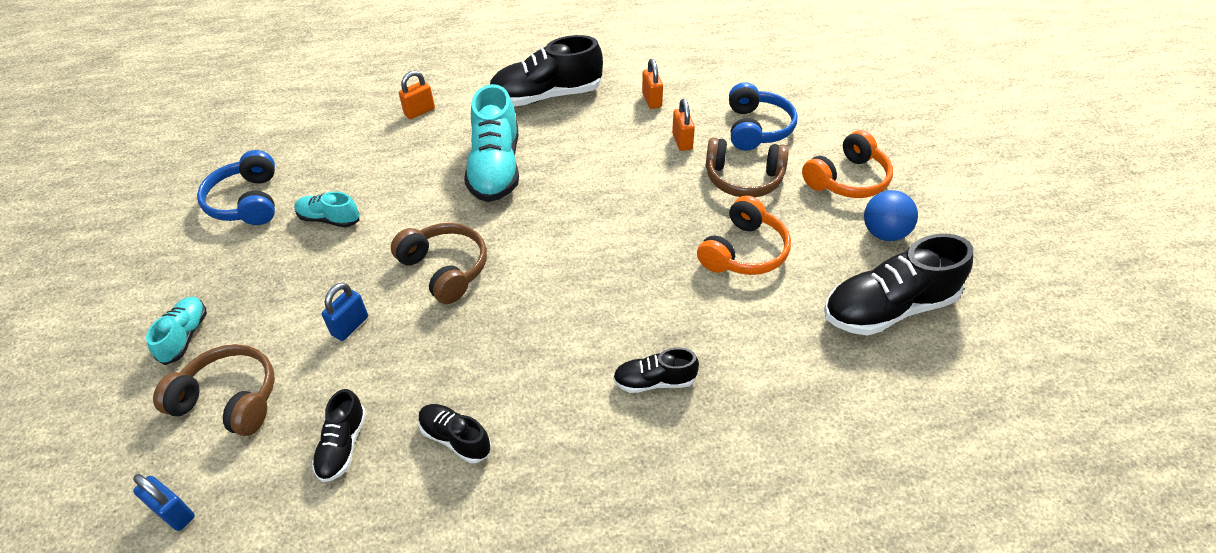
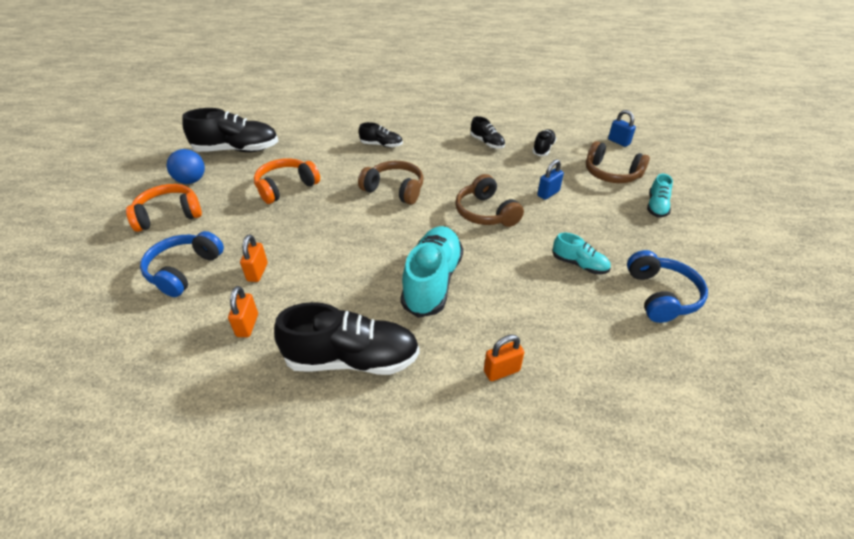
camera: 165 degrees left, 5 degrees down
(743, 179) = (240, 230): brown headphones -> brown headphones (394, 190)

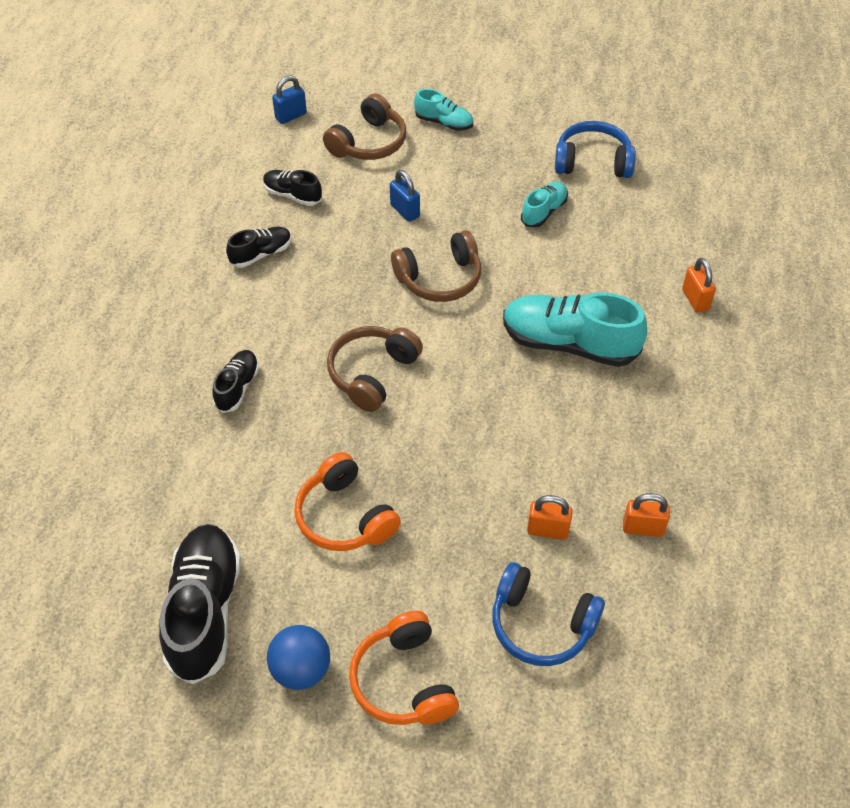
camera: 85 degrees left, 10 degrees up
(352, 359) = (688, 421): black shoe -> none

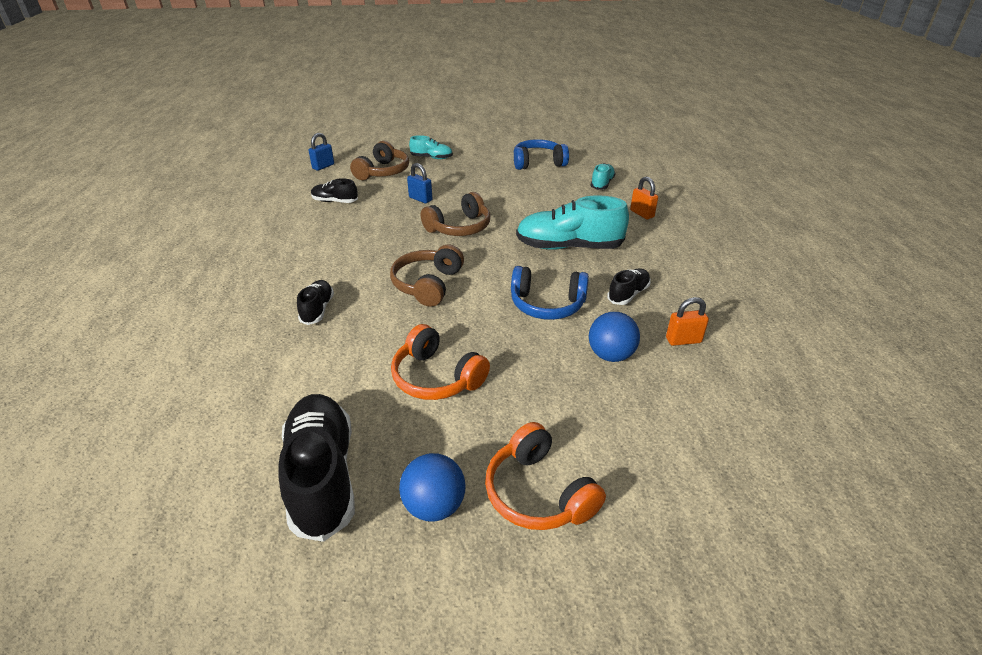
camera: 15 degrees left, 15 degrees down
(261, 254) = (318, 233): black shoe -> black shoe (628, 294)
(541, 624) = (640, 421): blue headphones -> blue headphones (547, 304)
(544, 211) = (517, 187): turquoise shoe -> turquoise shoe (602, 184)
(547, 530) = (610, 355): orange padlock -> blue ball

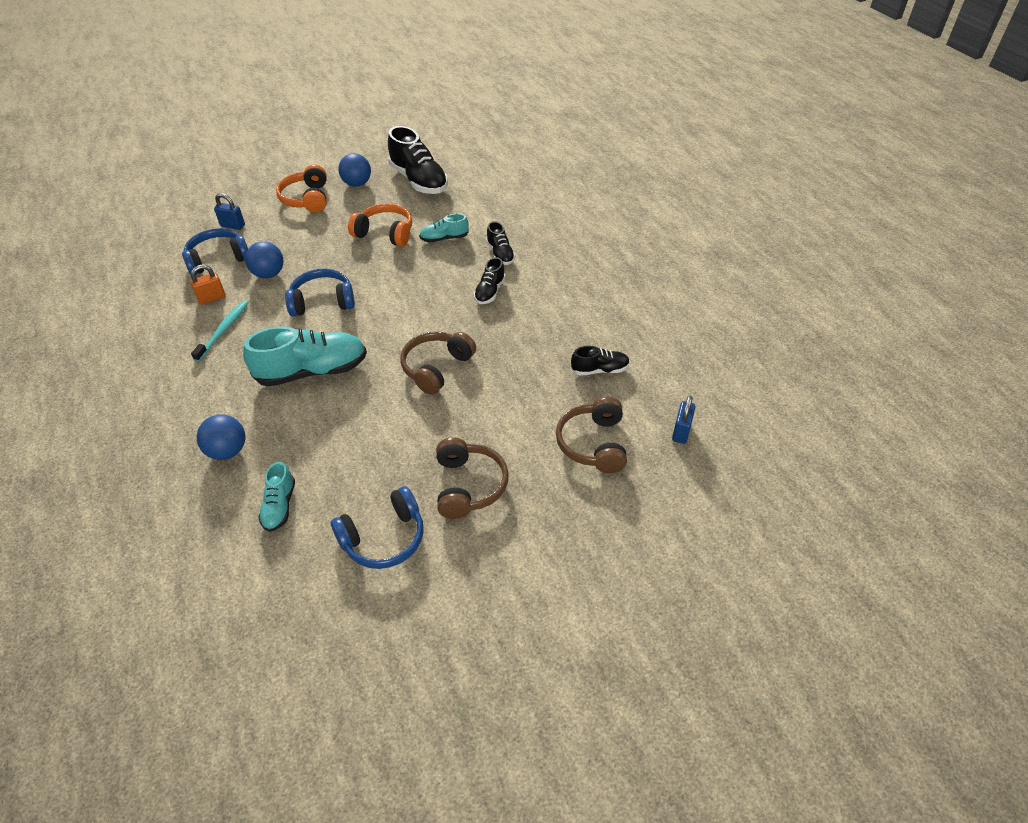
camera: 160 degrees right, 10 degrees up
(420, 199) = (507, 402): blue padlock -> blue padlock (233, 226)
(428, 284) = (430, 295): brown headphones -> brown headphones (468, 485)
(431, 158) = (552, 502): turquoise shoe -> turquoise shoe (444, 238)
(538, 493) = (307, 199): orange headphones -> orange headphones turned 135 degrees counterclockwise
(628, 294) = (253, 329): black shoe -> black shoe (490, 292)
(642, 214) = (228, 451): orange padlock -> blue ball
(661, 300) = (224, 330): none -> turquoise toothbrush
(687, 398) = (218, 259): none -> blue headphones

